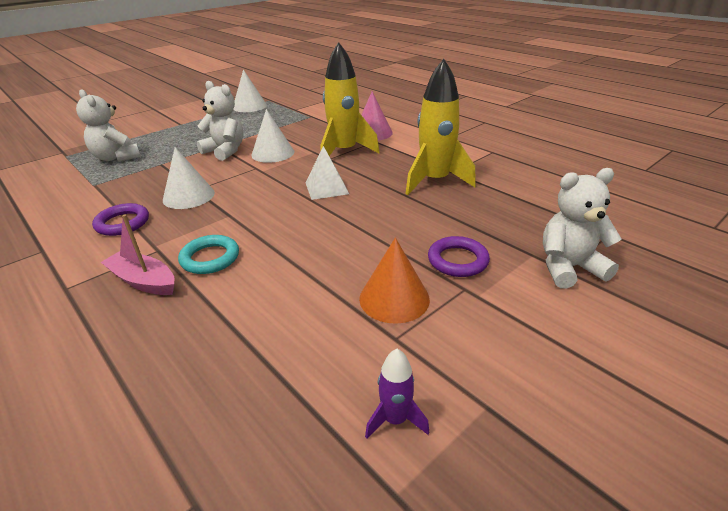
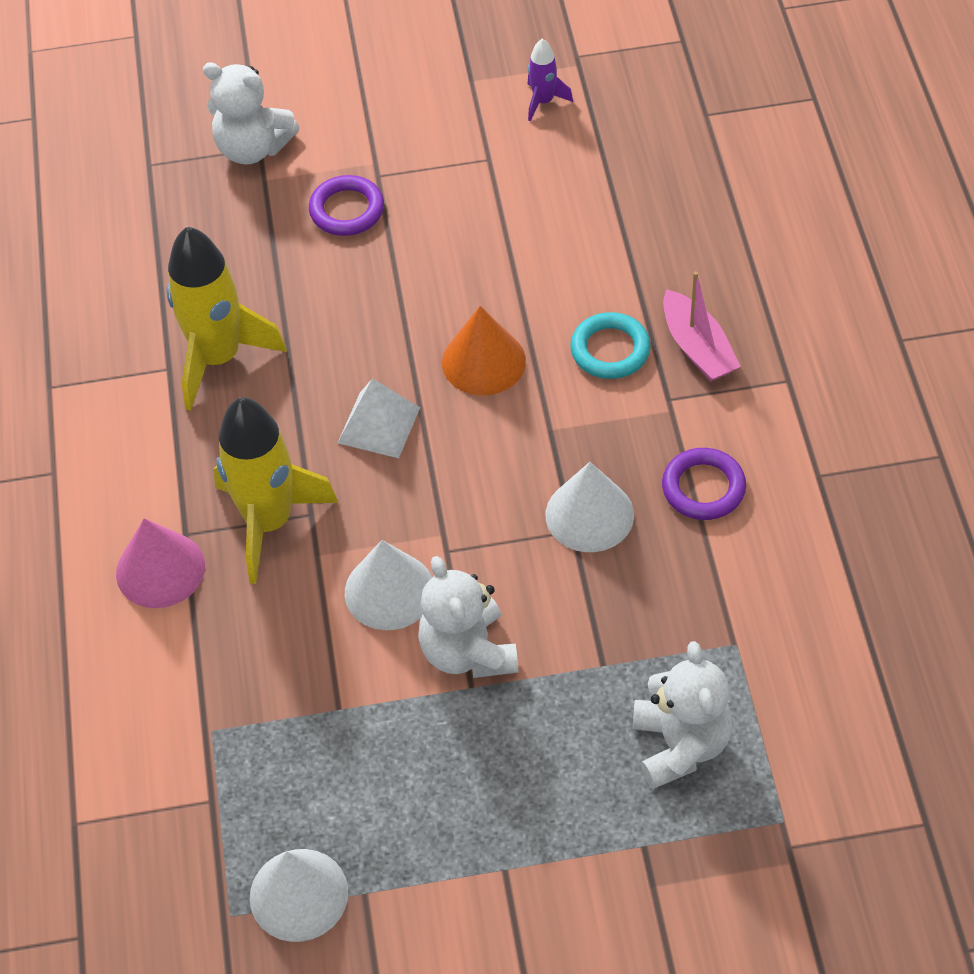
camera: 145 degrees left, 20 degrees up
(394, 298) = (454, 197): orange cone -> orange cone (483, 361)

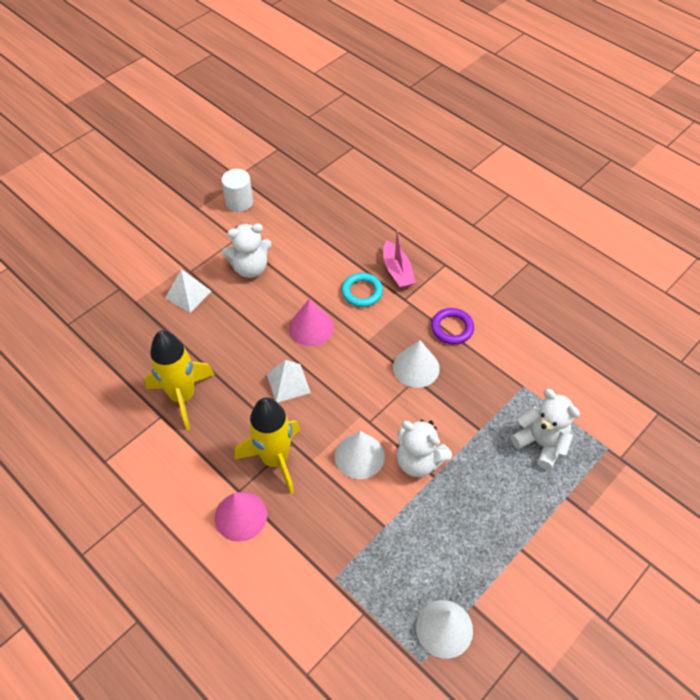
camera: 40 degrees left, 0 degrees up
(253, 148) = (116, 290): white teddy bear -> white teddy bear (250, 268)
(347, 210) = (188, 294): purple ring -> white pyramid
(483, 361) = (311, 327): orange cone -> pink cone
(543, 102) = (239, 202): purple rocket -> white cylinder
(697, 348) = (397, 271): pink boat -> pink boat turned 45 degrees clockwise

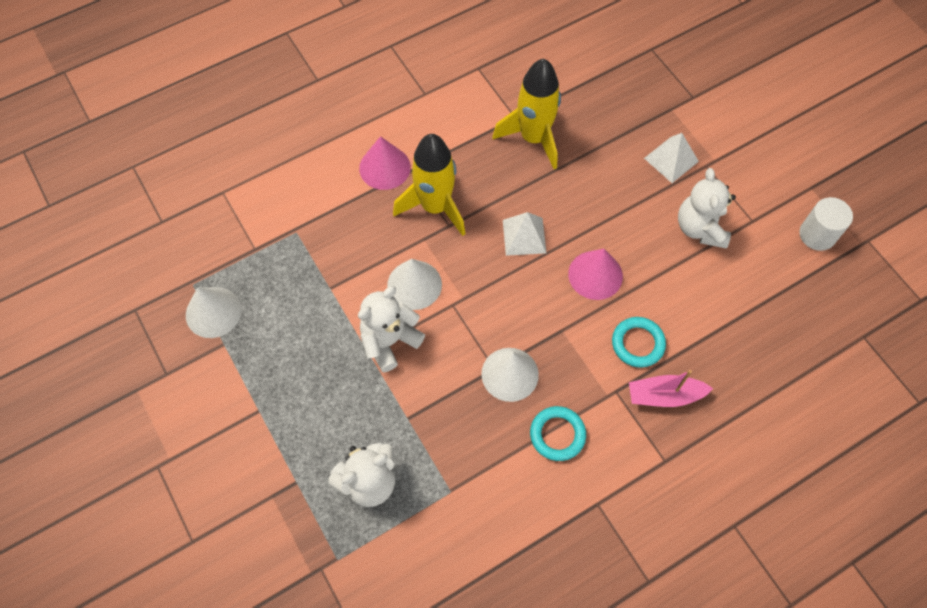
camera: 105 degrees right, 10 degrees up
(452, 328) = (557, 434): purple ring -> turquoise ring

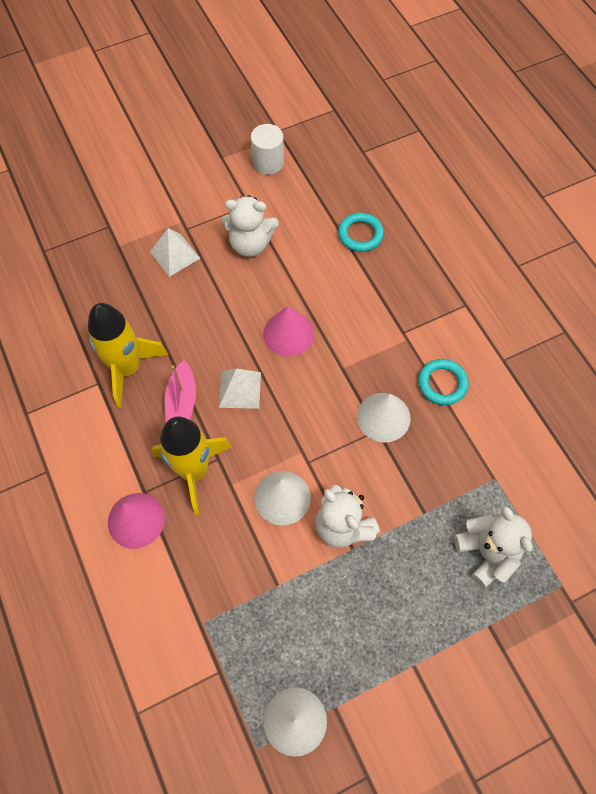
camera: 85 degrees left, 0 degrees up
(638, 343) = (359, 309): turquoise ring -> turquoise ring (360, 234)
(664, 395) = (408, 296): pink boat -> pink boat (182, 402)

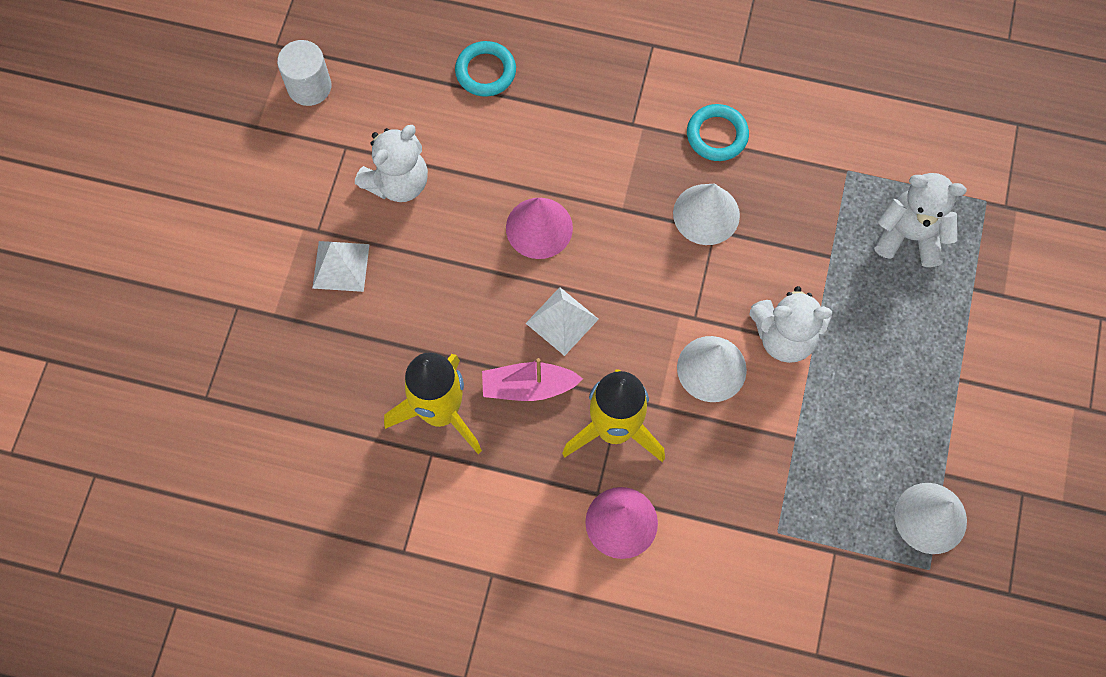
camera: 50 degrees left, 5 degrees up
(182, 402) = (528, 387): pink boat -> pink boat turned 135 degrees clockwise

